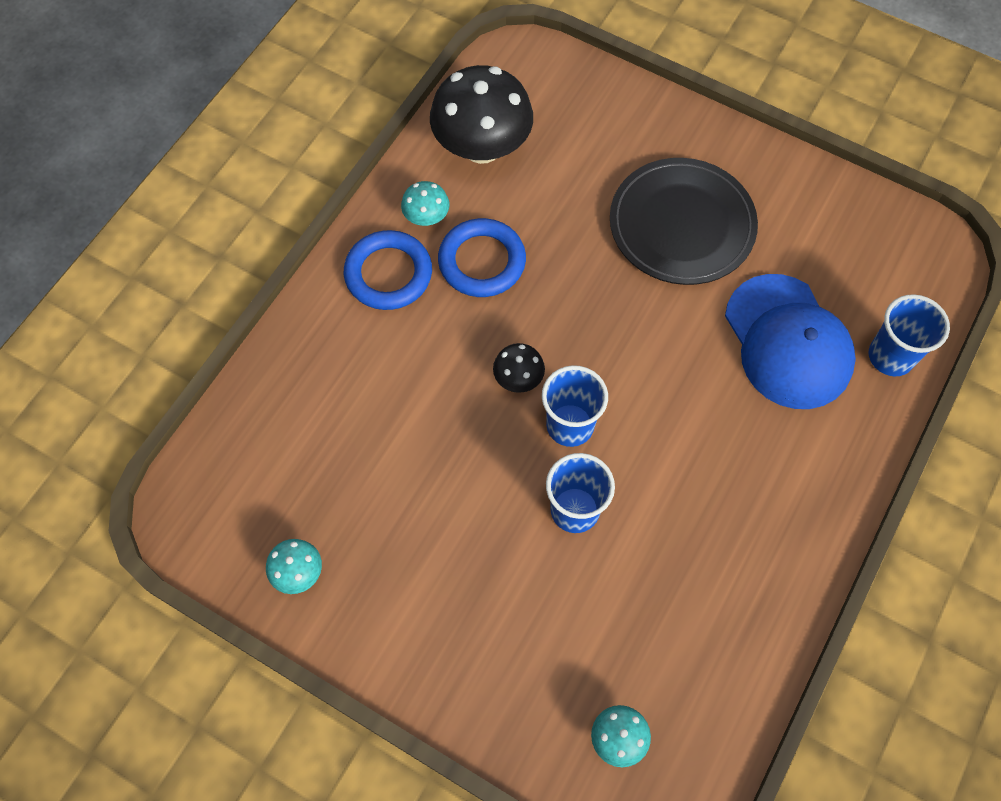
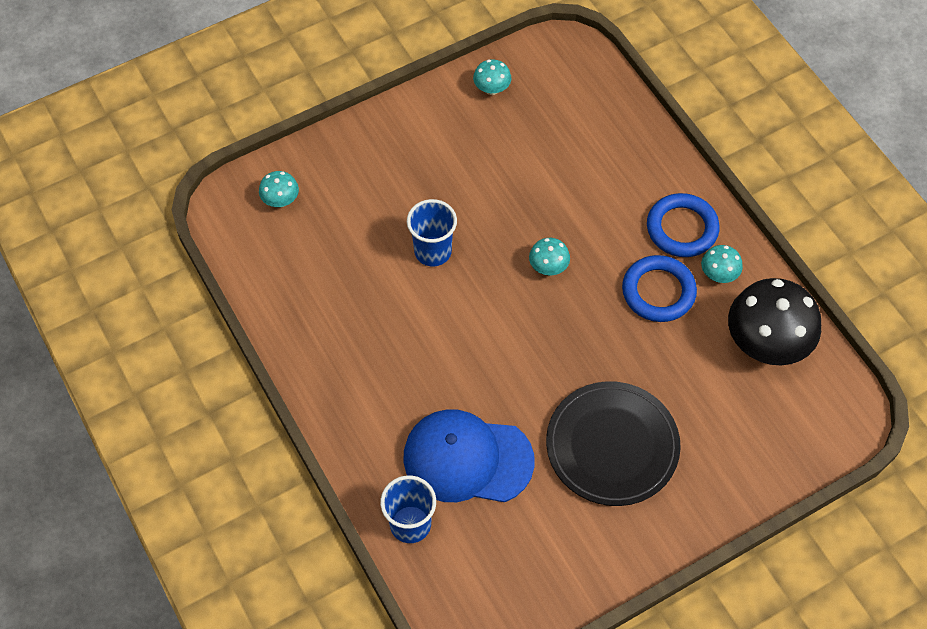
camera: 120 degrees right, 5 degrees down
(518, 378) = (548, 267): black mushroom -> turquoise mushroom
(570, 425) = (493, 280): blue cup -> none

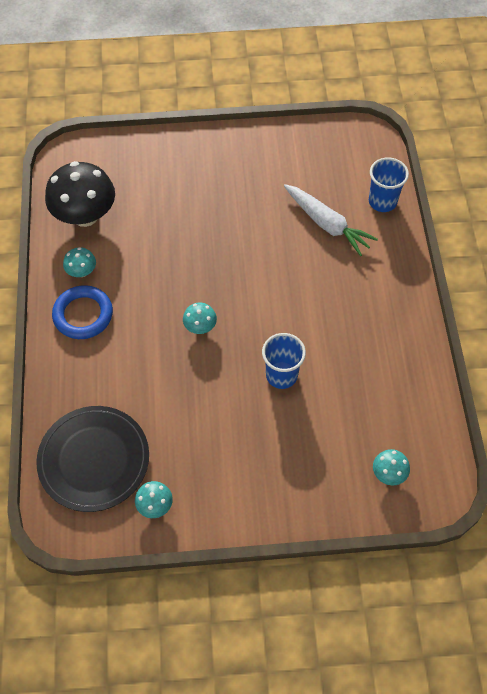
camera: 155 degrees left, 0 degrees up
(467, 459) = (327, 224): blue cap -> white carrot
(612, 446) = (228, 196): black plate -> black plate (94, 460)
(658, 291) = (132, 277): blue ring -> none

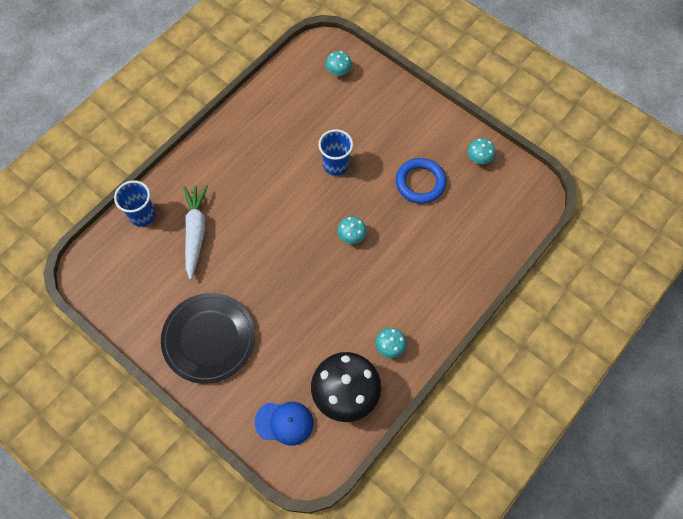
camera: 135 degrees left, 5 degrees up
(83, 315) = (418, 312): blue ring -> blue ring (420, 183)
(94, 460) = (492, 211): black plate -> black plate (209, 339)
(112, 166) = (284, 422): none -> blue cap

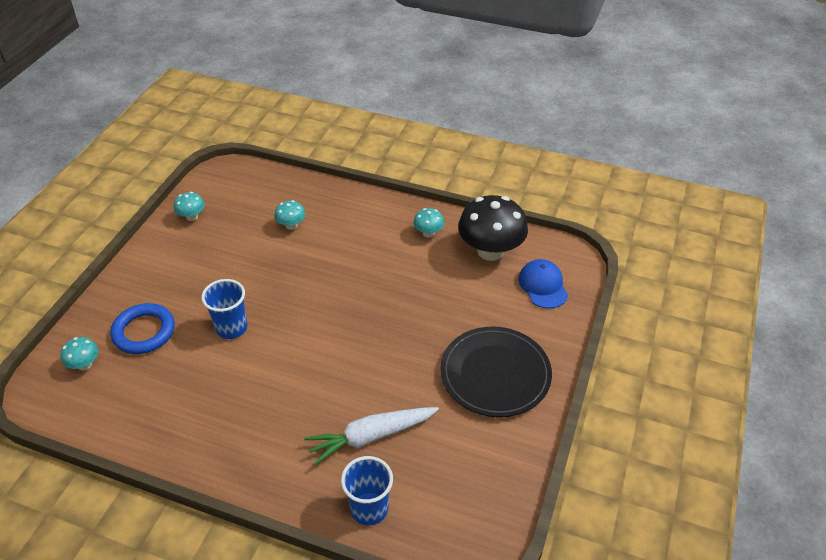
camera: 110 degrees left, 20 degrees down
(351, 236) = (320, 290): turquoise mushroom -> turquoise mushroom (291, 225)
(420, 183) = (235, 253): blue ring -> blue ring (144, 332)

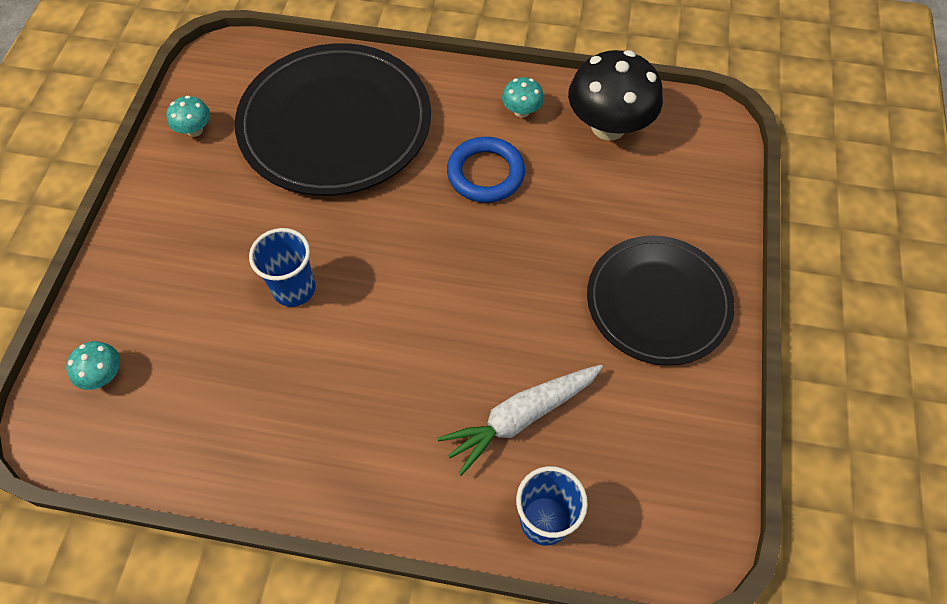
camera: 10 degrees left, 15 degrees up
(144, 332) = (174, 313): blue ring -> blue ring (485, 173)
(291, 225) = (335, 124): turquoise mushroom -> black plate
(543, 286) = (687, 167): blue cap -> none

